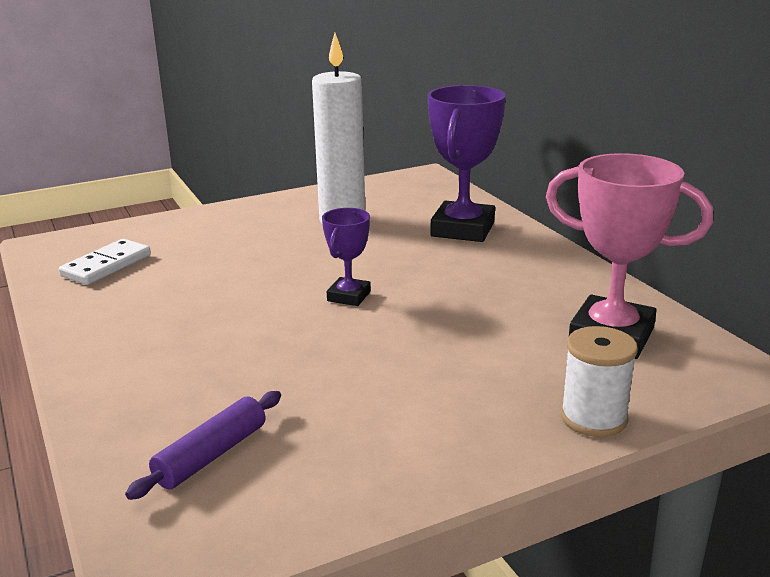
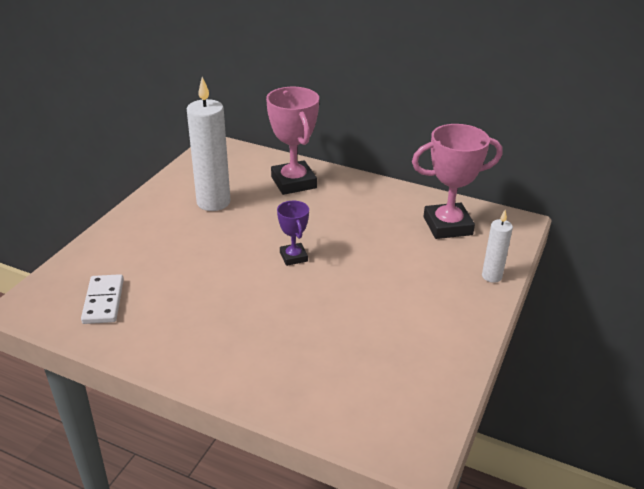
camera: 40 degrees left, 10 degrees up
(211, 455) = (359, 387): purple rolling pin -> none
(463, 229) = (293, 182): purple trophy -> pink trophy
(593, 418) = (491, 276): white spool -> white candle

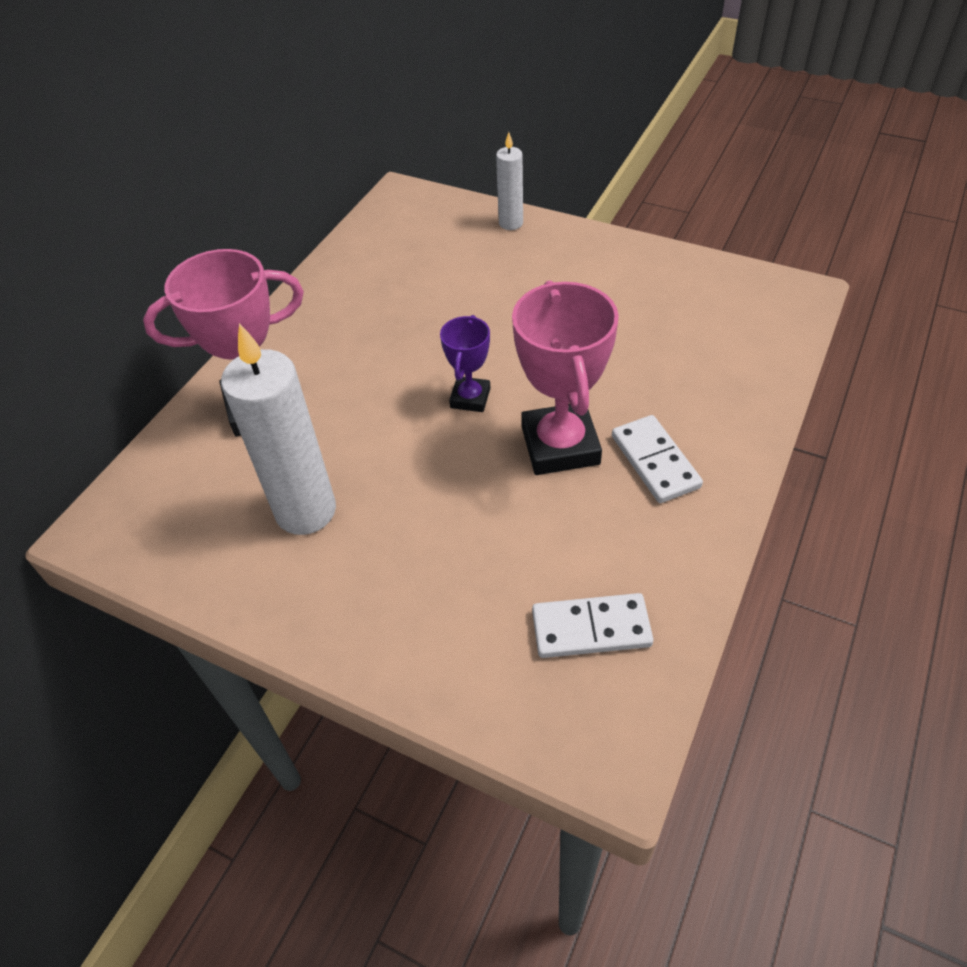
camera: 85 degrees left, 15 degrees up
(223, 338) = (655, 461): none -> white domino
(293, 257) = (470, 398): purple trophy -> purple trophy turned 60 degrees counterclockwise
(447, 226) = (403, 250): pink trophy -> pink trophy (560, 445)

